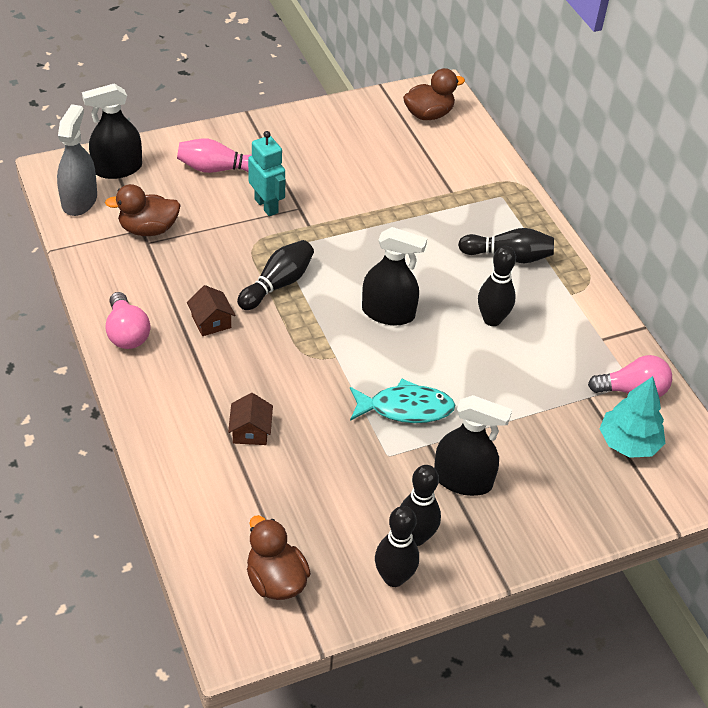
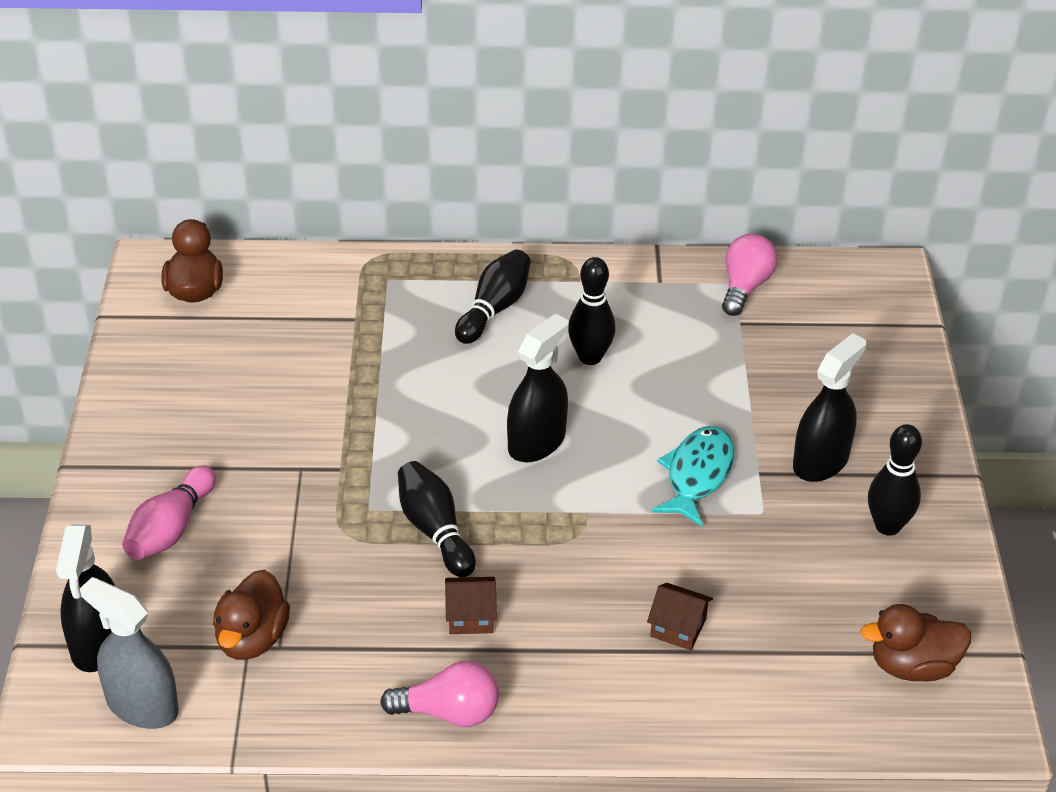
camera: 65 degrees left, 5 degrees down
(266, 206) = (278, 499): turquoise robot -> none
(394, 577) = (937, 561): black bowling pin -> none
(628, 443) = (815, 317): turquoise tree -> none

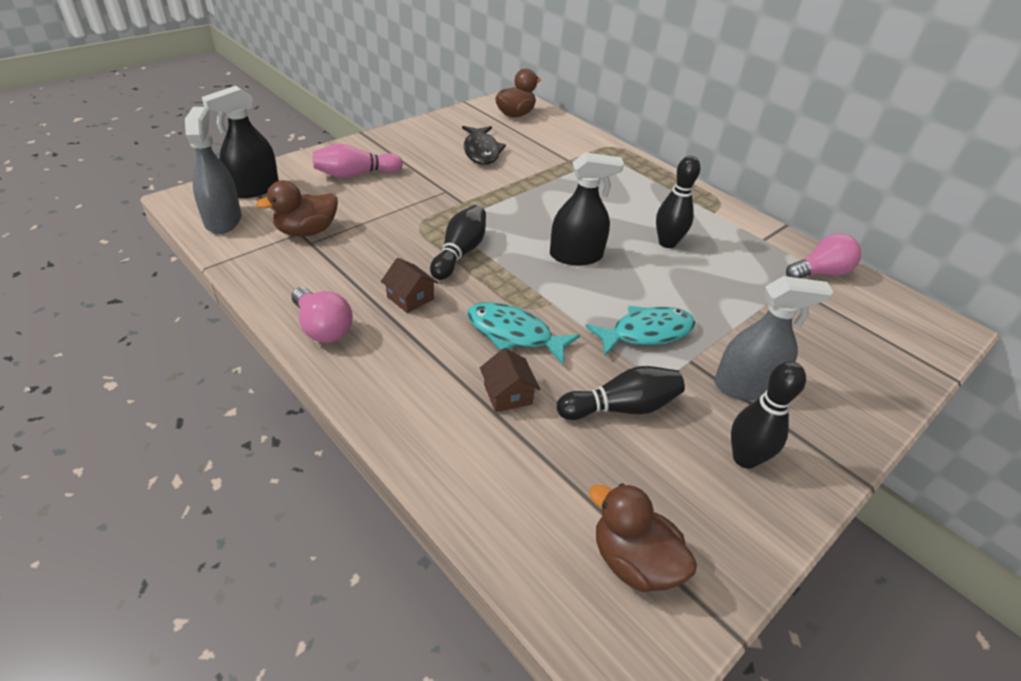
camera: 45 degrees right, 0 degrees up
(248, 381) = (481, 151): none -> black fish
(494, 309) = (645, 195): black bowling pin -> black bowling pin (621, 407)
(605, 571) = (514, 334): none -> turquoise fish
(820, 461) = (745, 386): black spray bottle -> grey spray bottle

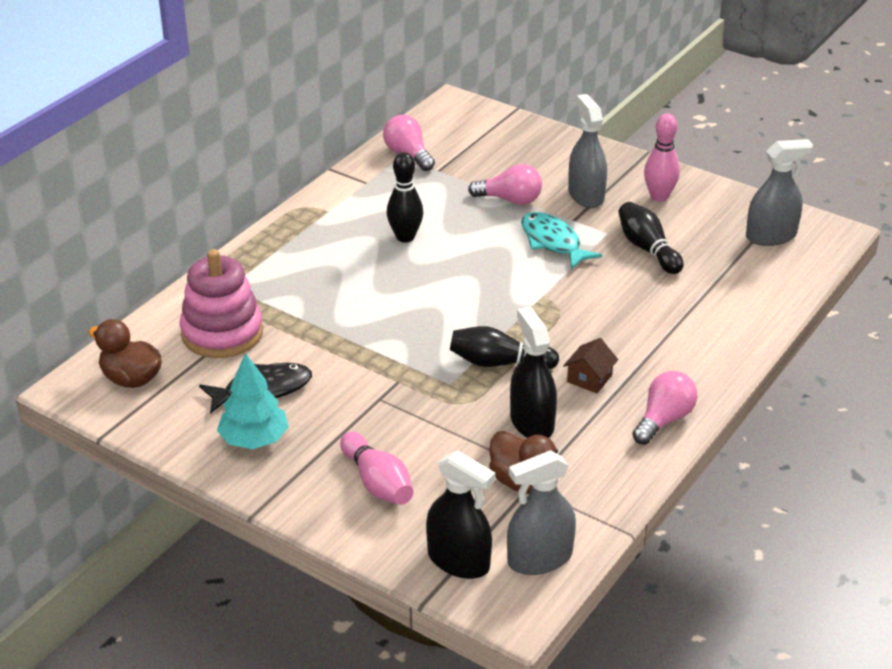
camera: 100 degrees left, 5 degrees down
(430, 142) = (254, 440): none -> turquoise tree
(507, 394) = (671, 302): brown house -> none
(514, 334) = (599, 310): turquoise fish -> none
(552, 147) = (222, 333): none -> pink stacking toy
(576, 256) = (460, 289): black spray bottle -> black spray bottle (532, 422)
(633, 561) = (771, 236): brown duck -> grey spray bottle
(733, 322) = (510, 200): none -> pink light bulb
(744, 458) = (659, 196): black bowling pin -> pink bowling pin

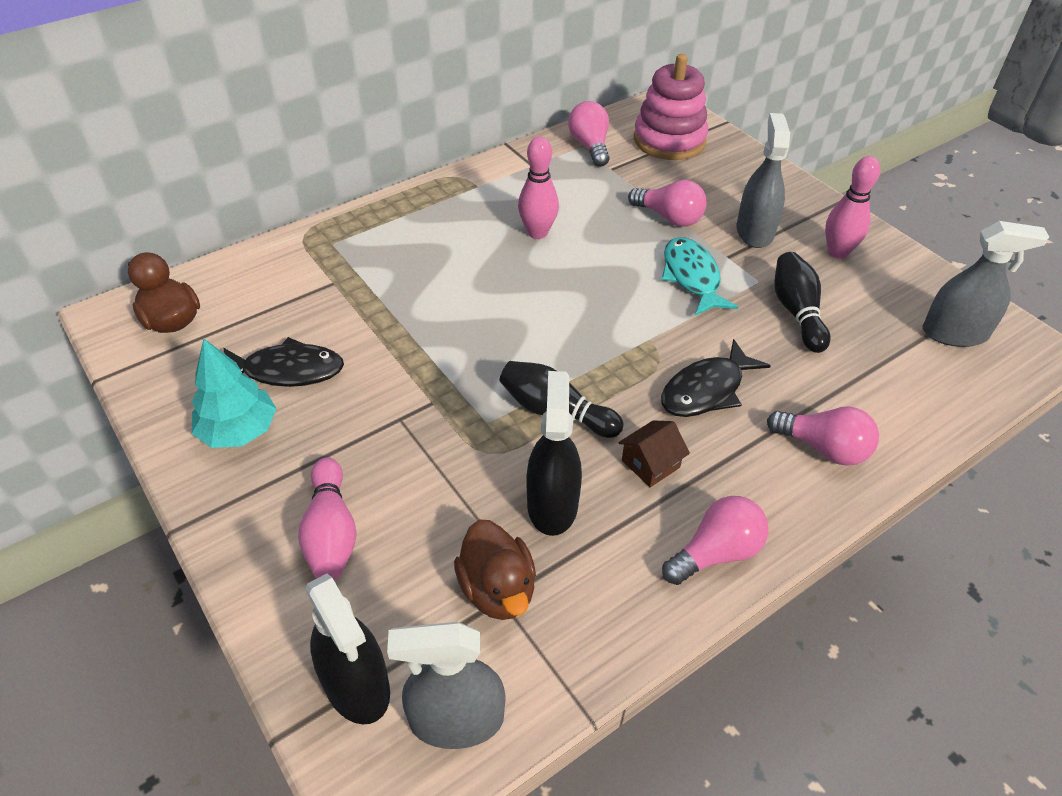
camera: 20 degrees right, 10 degrees up
(222, 333) = (292, 293): pink stacking toy -> pink stacking toy (669, 140)
(405, 237) = (537, 233): black bowling pin -> pink bowling pin
(605, 320) = (706, 390): none -> black fish
(708, 337) = (823, 448): none -> pink light bulb

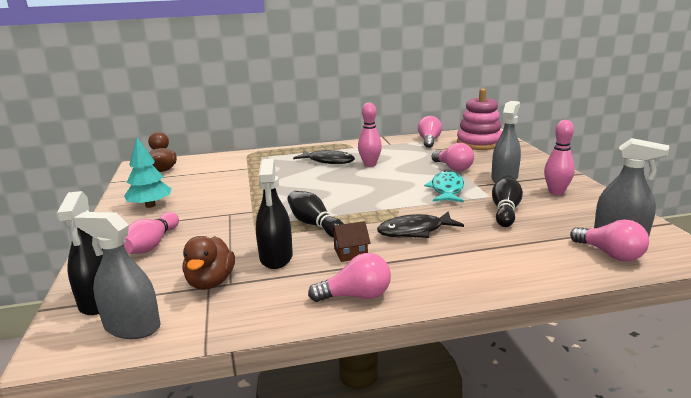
camera: 25 degrees right, 25 degrees down
(287, 371) = (194, 191): black fish -> black fish (328, 161)
(552, 504) = (276, 257): black spray bottle -> black spray bottle turned 150 degrees clockwise
(823, 448) = (474, 267): pink light bulb -> pink light bulb (610, 254)

